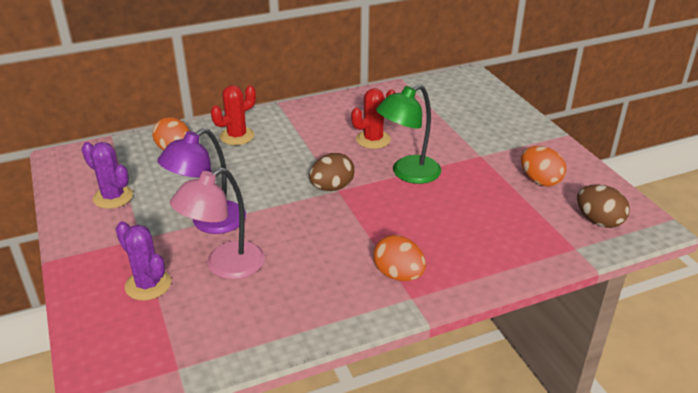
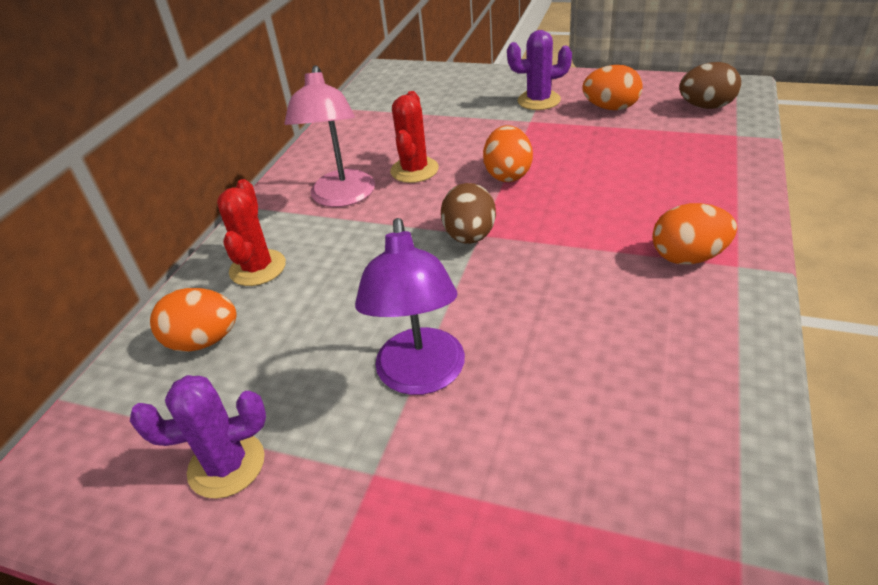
camera: 45 degrees left, 5 degrees up
(148, 285) = (503, 513): purple cactus -> purple cactus (539, 100)
(225, 266) = (537, 401): pink lamp -> pink lamp (341, 197)
(408, 174) = (508, 174): green lamp -> orange egg

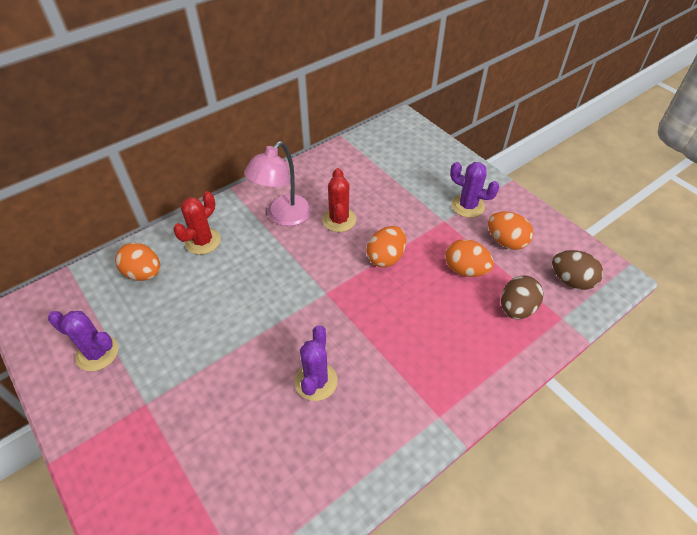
camera: 30 degrees right, 10 degrees up
(414, 170) = (339, 220): red cactus -> red cactus turned 45 degrees counterclockwise
(421, 376) = (211, 366): purple lamp -> none
(469, 236) = (319, 291): brown egg -> brown egg (516, 308)
(571, 314) = (316, 381): none -> purple cactus
(688, 257) = (418, 390): orange egg -> orange egg (465, 270)

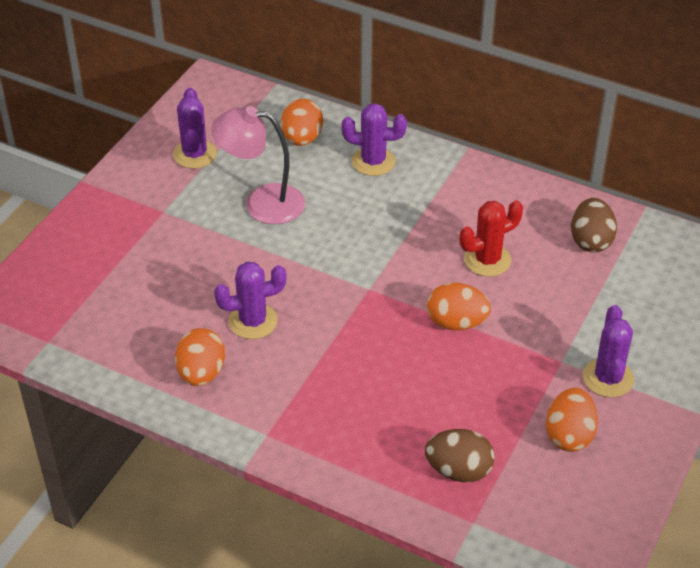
camera: 65 degrees right, 5 degrees down
(203, 241) = (373, 161): red cactus -> purple cactus
(283, 216) = (456, 210): pink lamp -> pink lamp (262, 203)
(465, 270) = (489, 405): orange egg -> orange egg (201, 373)
(571, 280) = (546, 521): brown egg -> brown egg (591, 241)

